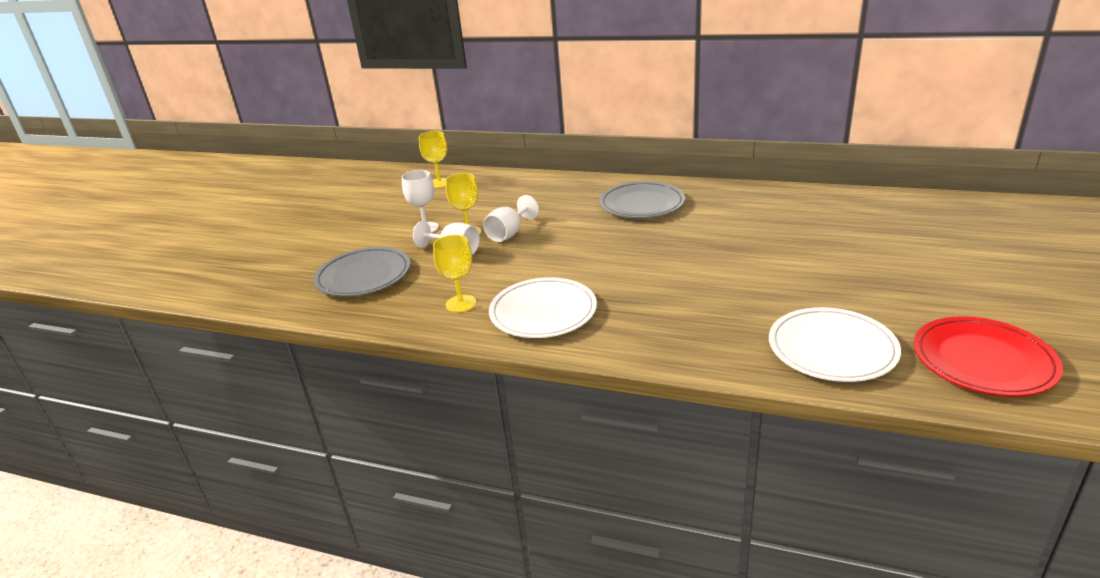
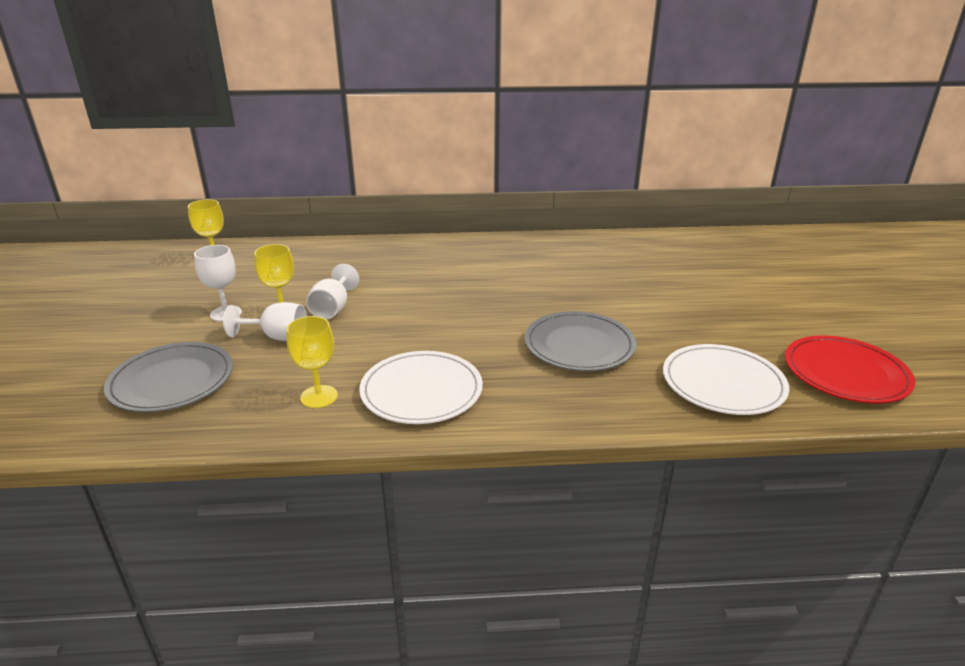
camera: 25 degrees left, 0 degrees up
(642, 204) = (460, 262): grey plate -> grey plate (579, 345)

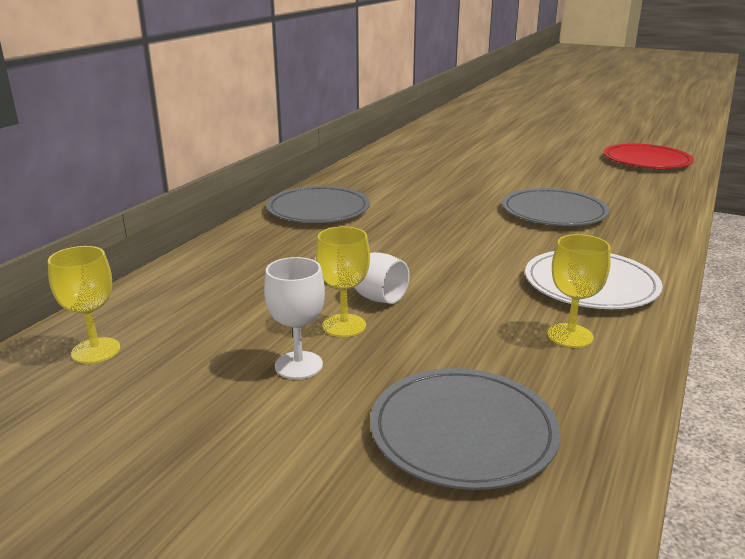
camera: 60 degrees left, 5 degrees down
(277, 337) = (407, 338): white goblet -> none
(465, 253) = (318, 209): none -> grey plate
(723, 383) = (641, 189): white plate -> none

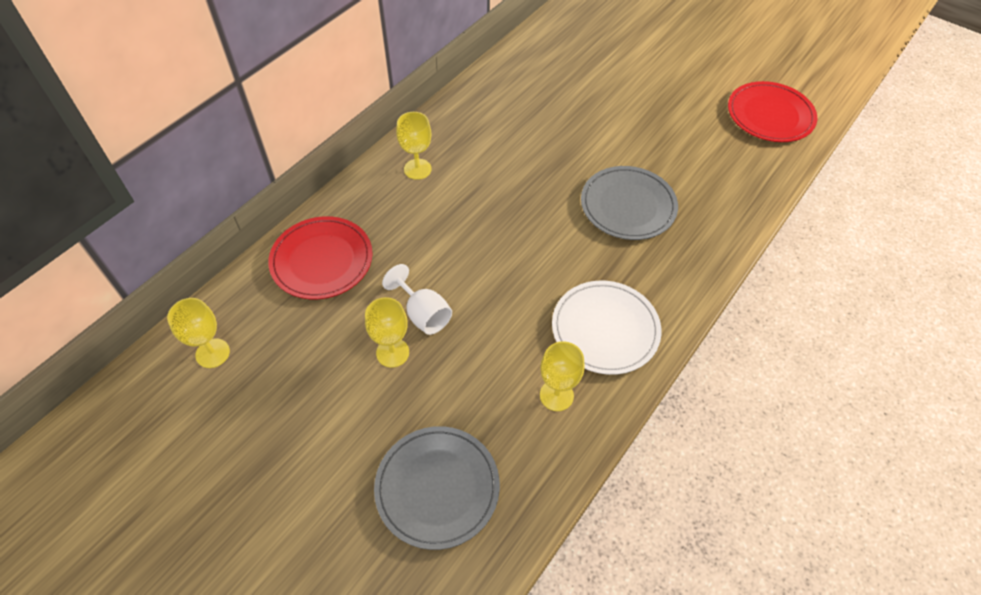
camera: 10 degrees right, 30 degrees up
(228, 270) = (322, 260): none -> red plate
(298, 365) = (348, 396): white goblet -> none
(318, 209) = (417, 169): grey plate -> yellow goblet

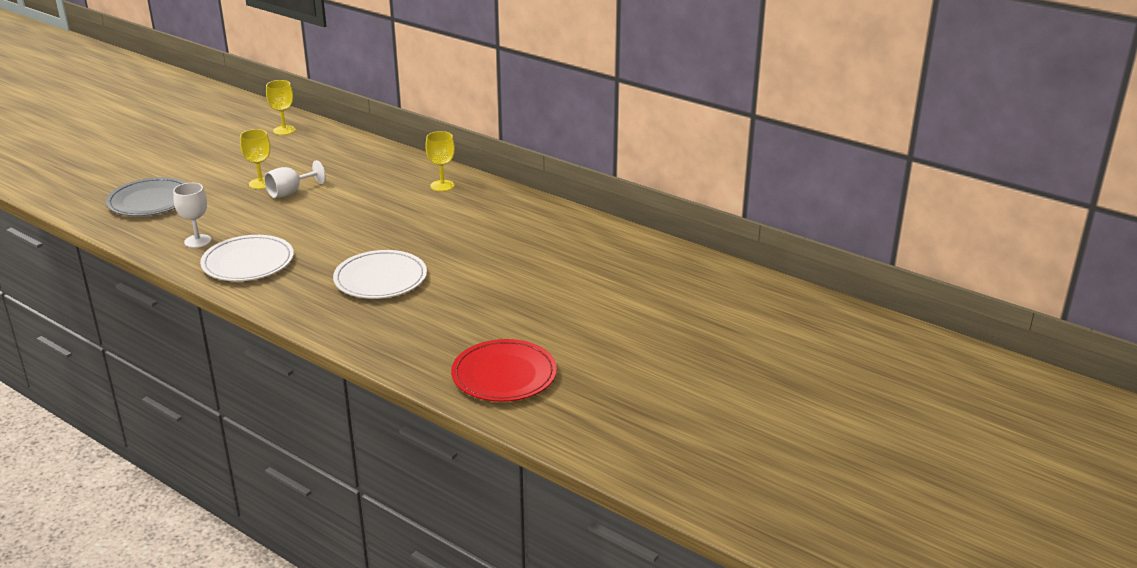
camera: 90 degrees right, 25 degrees down
(322, 260) = (352, 156): red plate -> none
(556, 395) = (197, 241): yellow goblet -> white goblet
(628, 205) = (380, 278): grey plate -> white plate

